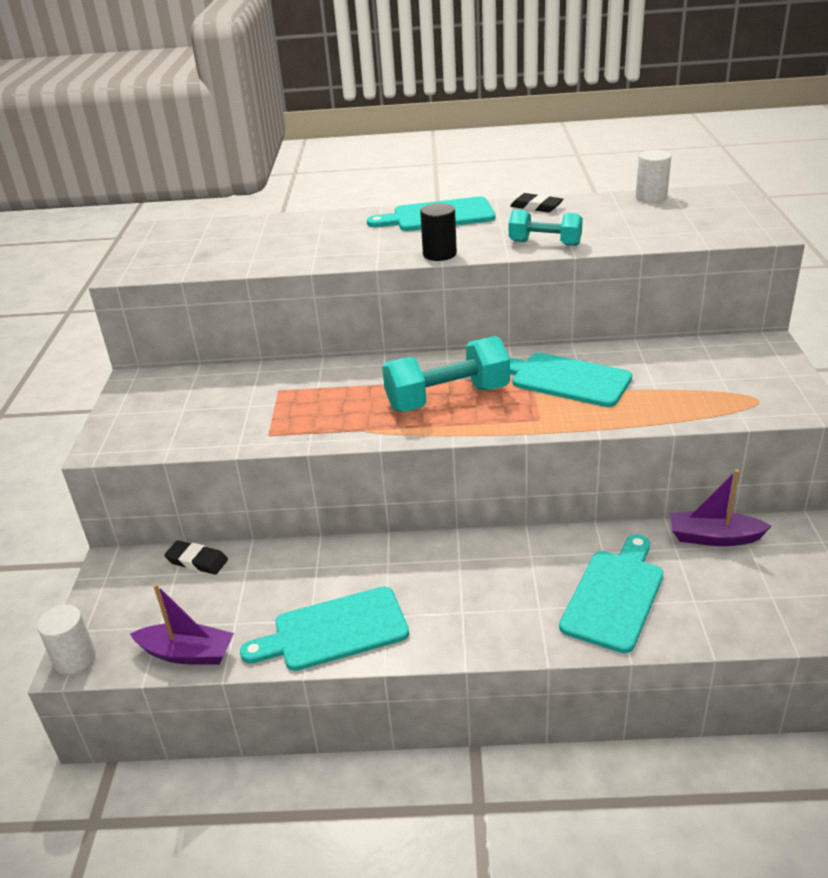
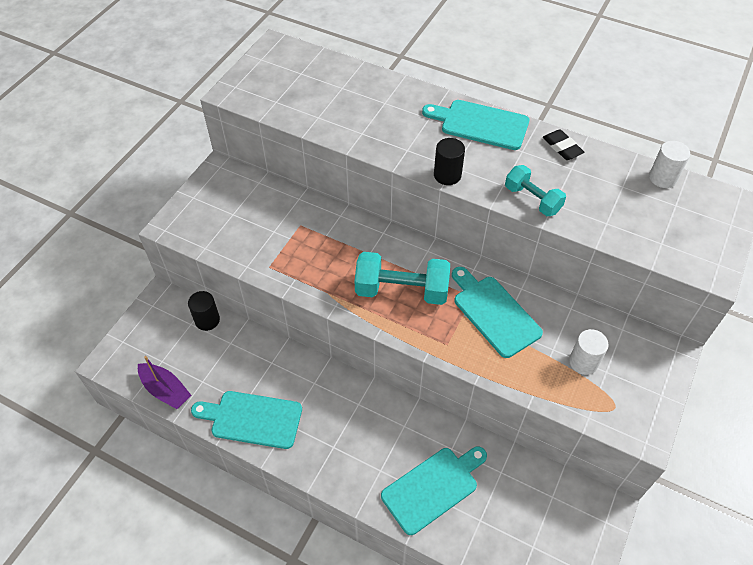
camera: 25 degrees right, 20 degrees up
(75, 659) = (107, 361): white cylinder -> white cylinder (583, 362)
(197, 561) = (207, 320): black eraser -> black cylinder
(714, 537) = (533, 477): purple boat -> none

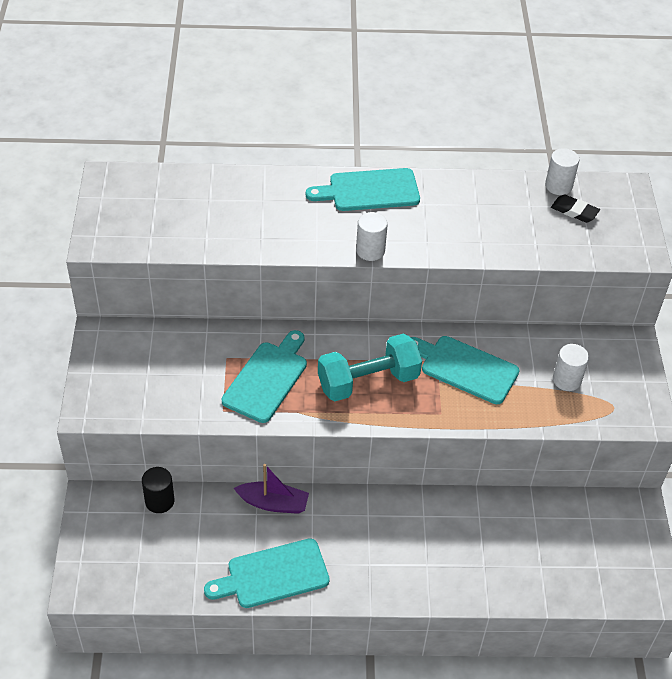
camera: 30 degrees left, 5 degrees down
(165, 390) = (163, 588): purple boat -> purple boat (273, 503)
(433, 487) = (483, 558): turquoise cutting board -> turquoise cutting board (267, 378)
(447, 175) = (370, 250): black cylinder -> white cylinder
(532, 199) = (460, 246): turquoise dumbbell -> none
(562, 147) = (457, 187): black eraser -> black eraser (574, 211)

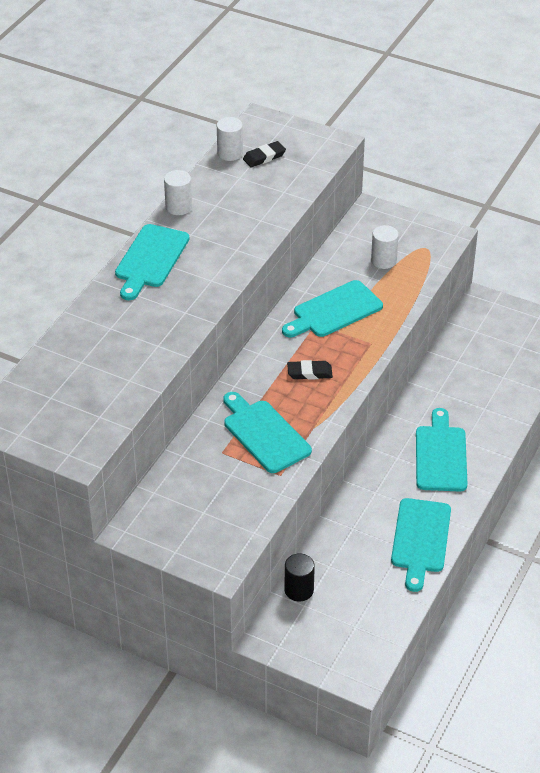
camera: 60 degrees left, 5 degrees down
(273, 503) = (348, 513): purple boat -> none
(368, 381) = (309, 372): turquoise dumbbell -> black eraser
(370, 250) = (222, 285): white cylinder -> white cylinder (178, 207)
(394, 551) = (441, 455): none -> turquoise cutting board

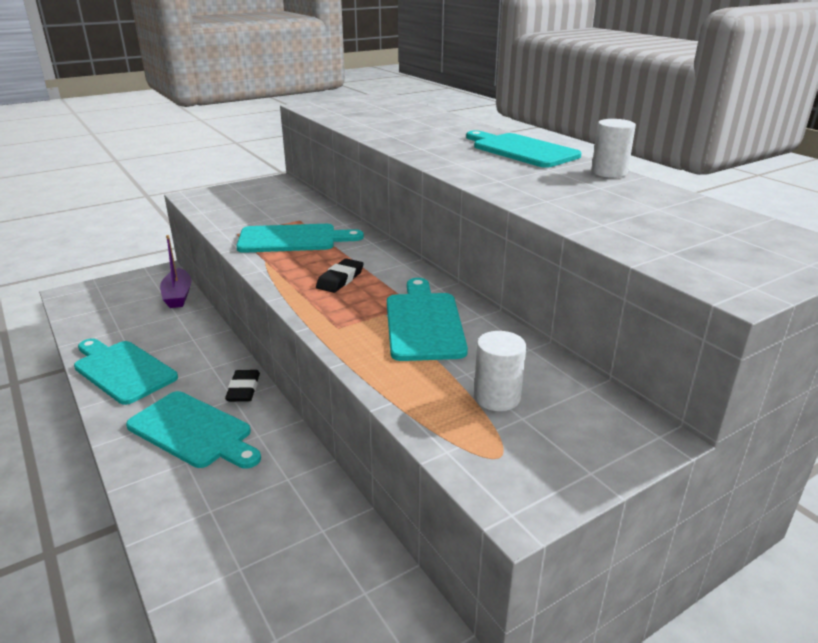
camera: 120 degrees right, 15 degrees down
(230, 153) = (726, 214): white cylinder -> none
(264, 157) = (707, 231): black eraser -> black eraser (243, 389)
(299, 590) = (178, 295): black cylinder -> purple boat

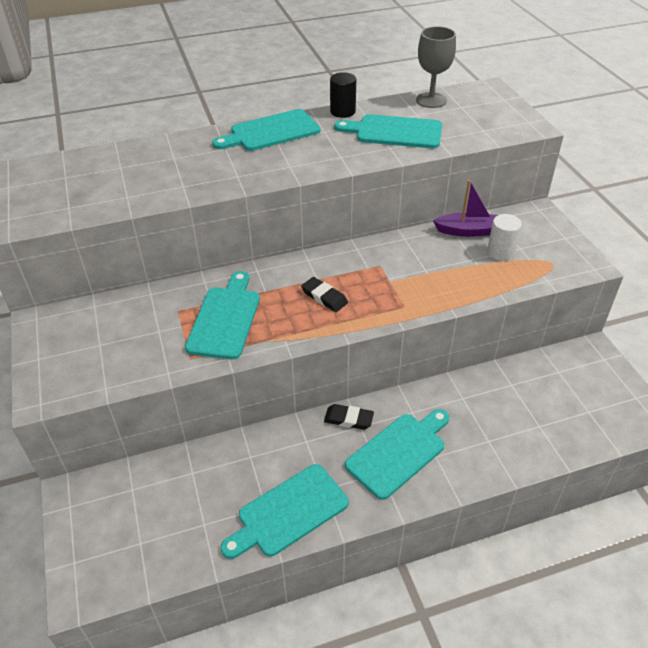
camera: 75 degrees left, 15 degrees up
(178, 295) = (146, 473): purple boat -> purple boat (468, 231)
(423, 323) = (408, 265): turquoise cutting board -> turquoise cutting board (394, 132)
(609, 172) = (342, 111): white cylinder -> black cylinder
(716, 213) = (431, 100): none -> grey goblet

